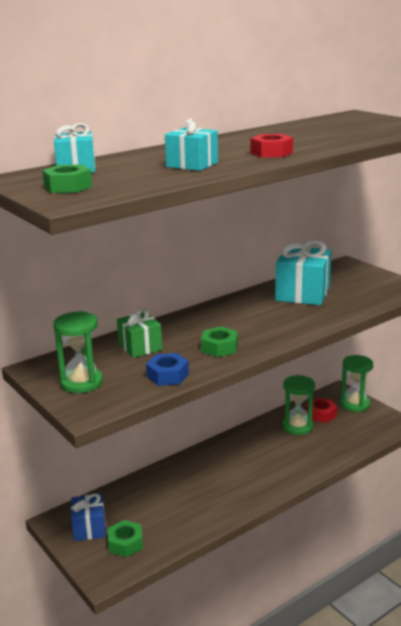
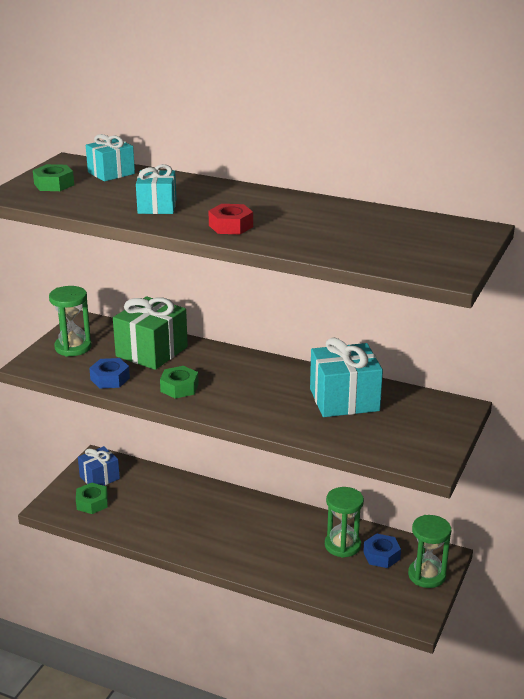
camera: 60 degrees right, 5 degrees up
(140, 347) = (152, 351): green gift -> green gift, size x1.62
(321, 414) = (381, 555): red nut -> blue nut

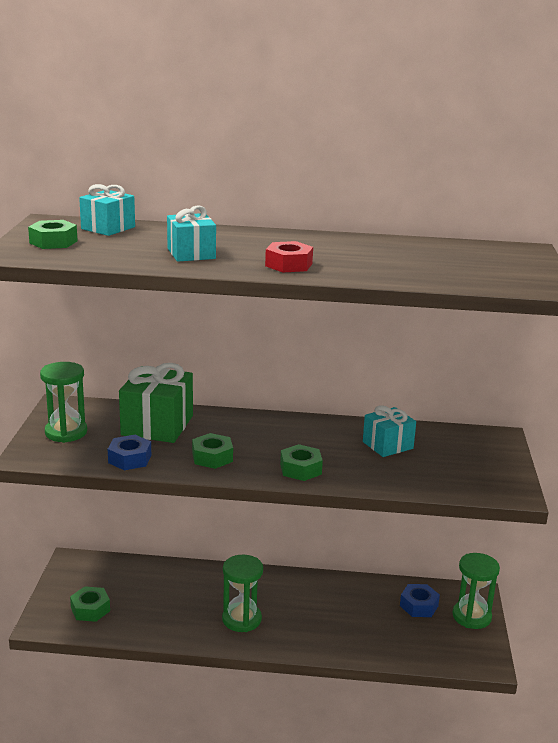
camera: 20 degrees left, 5 degrees down
(99, 478) = (85, 580): blue gift -> none
(248, 410) = (300, 469): none -> green nut
(342, 545) = (376, 603): green hourglass -> green hourglass (241, 619)
(344, 400) = (387, 445): turquoise gift -> turquoise gift, size x0.62

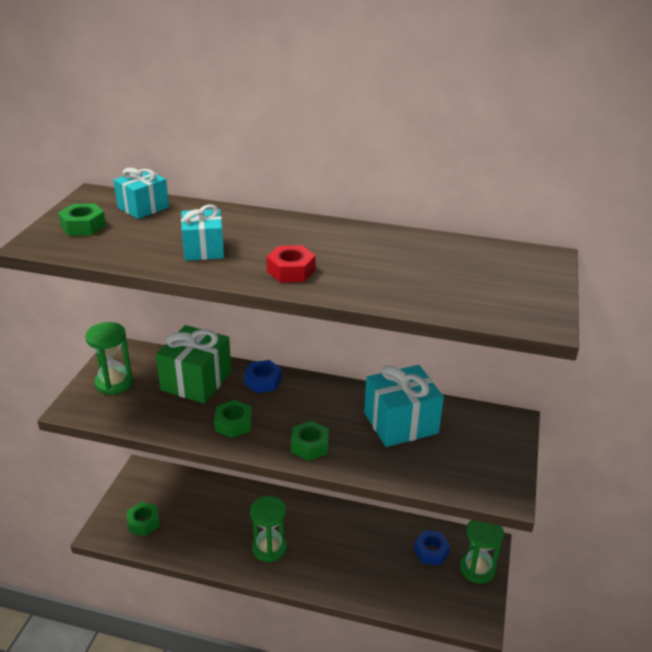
camera: 10 degrees right, 10 degrees up
(129, 459) = (159, 419): blue nut -> blue nut (263, 381)
(387, 445) = (401, 423): turquoise gift -> turquoise gift, size x1.62

